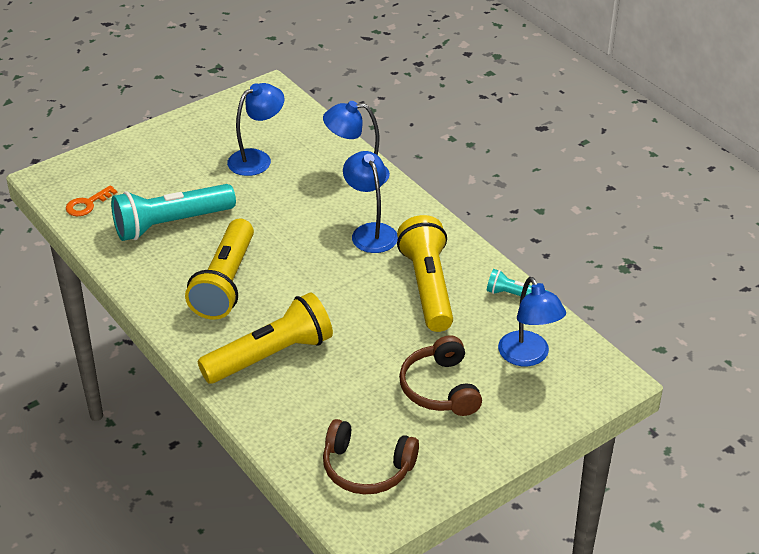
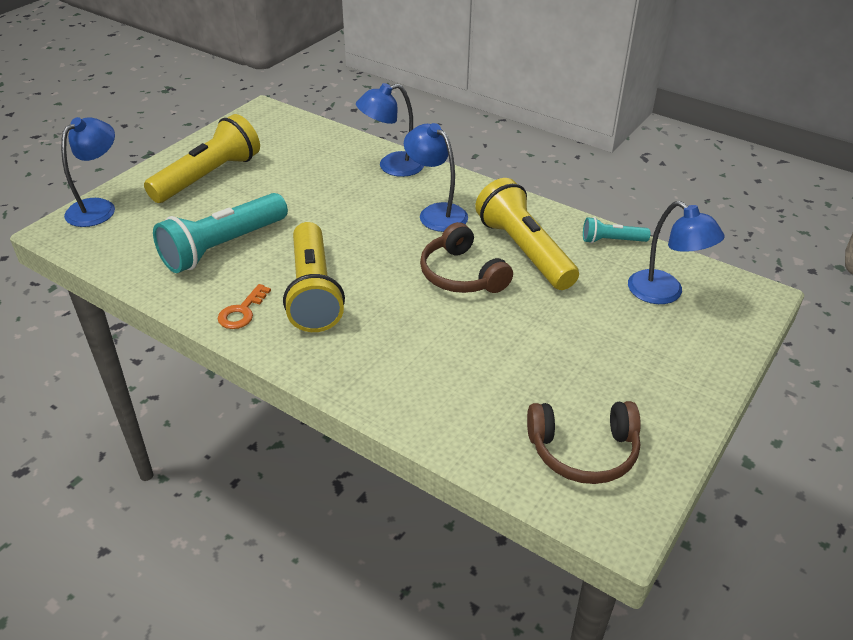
camera: 20 degrees left, 0 degrees up
(87, 204) = (118, 246): orange key -> orange key (242, 312)
(257, 159) = (284, 171): blue lamp -> blue lamp (98, 208)
(271, 356) = (405, 355): yellow flashlight -> yellow flashlight (209, 176)
(440, 388) = (602, 345): brown headphones -> brown headphones (461, 274)

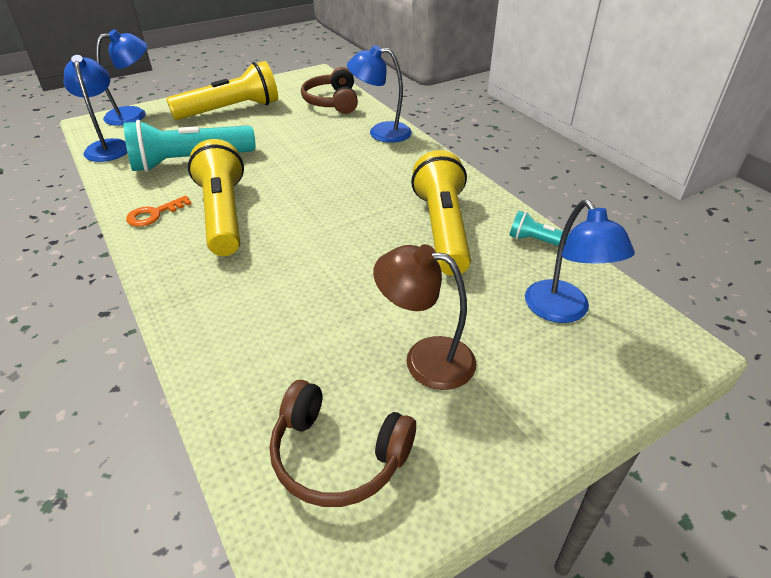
camera: 25 degrees right, 0 degrees up
(313, 292) = (223, 214): yellow flashlight -> yellow flashlight turned 150 degrees clockwise
(436, 213) = (386, 177): blue lamp -> blue lamp (108, 146)
(461, 274) = (364, 234): brown headphones -> brown headphones (332, 101)
(592, 362) = (425, 359): none -> brown lamp

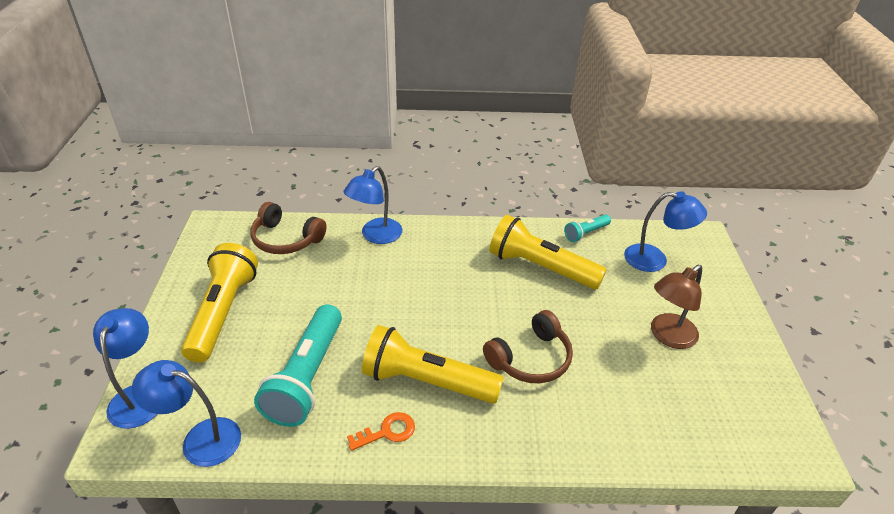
camera: 60 degrees left, 0 degrees up
(154, 214) = (387, 432): orange key -> orange key turned 105 degrees counterclockwise
(337, 456) = (731, 409): brown headphones -> brown headphones (530, 359)

